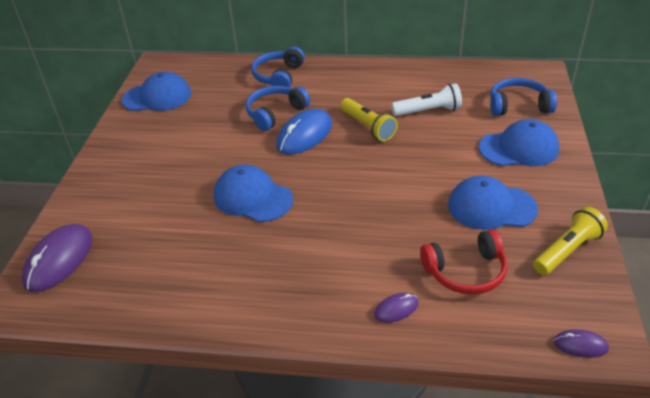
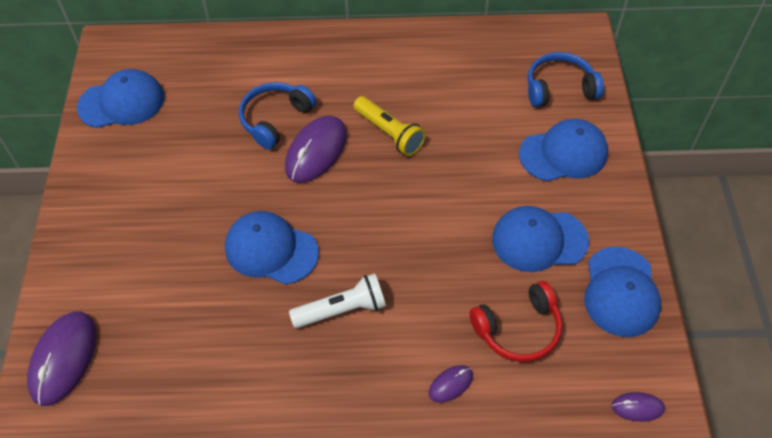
camera: 10 degrees left, 15 degrees up
(278, 76) = (269, 58): blue headphones -> none
(304, 135) = (316, 151): blue mouse -> purple mouse
(428, 111) = (457, 103): white flashlight -> white flashlight (342, 310)
(567, 251) = (621, 292): yellow flashlight -> blue cap

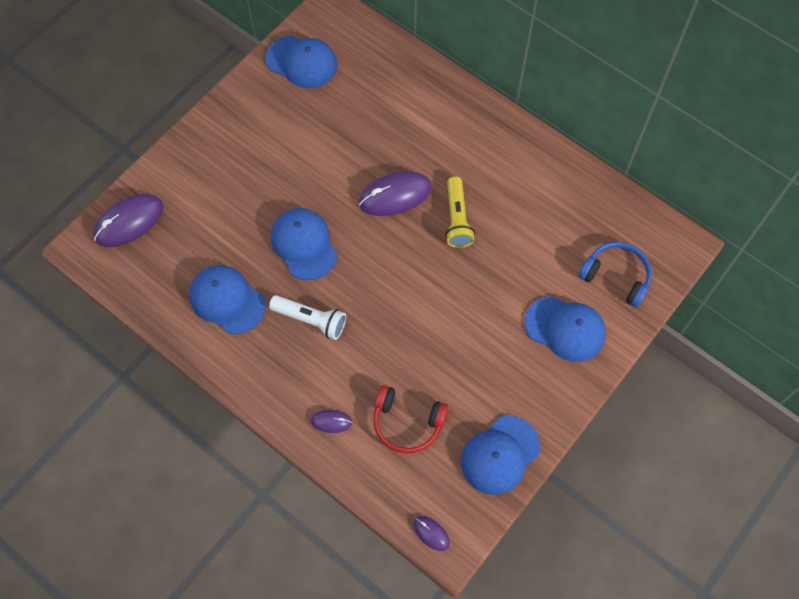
camera: 40 degrees right, 10 degrees up
(275, 119) = (390, 150): blue headphones -> none
(539, 240) = (482, 376): blue cap -> blue cap (227, 300)

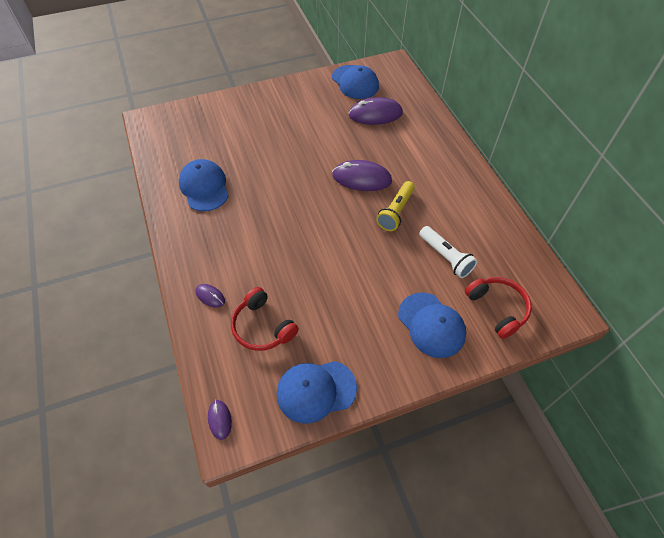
camera: 30 degrees right, 10 degrees down
(129, 222) = (183, 119): purple mouse -> purple mouse (375, 114)
(304, 244) = (278, 179): blue cap -> none
(310, 320) = (247, 225): white flashlight -> white flashlight (445, 257)
(616, 277) = (497, 308): blue headphones -> red headphones

